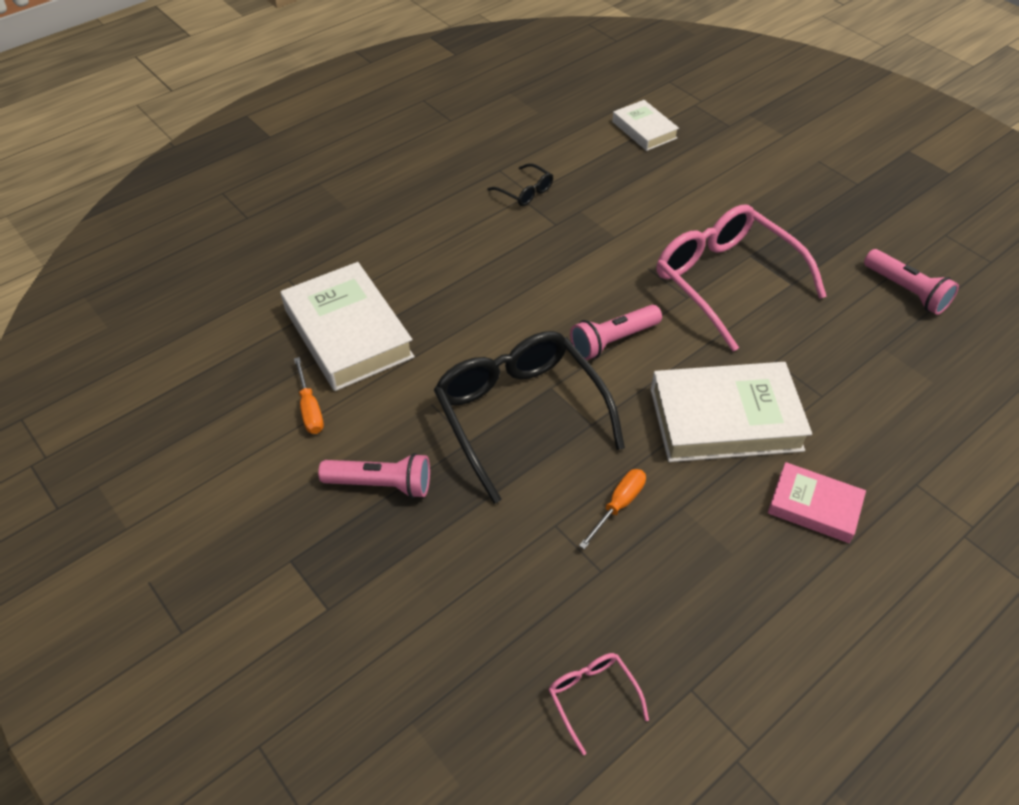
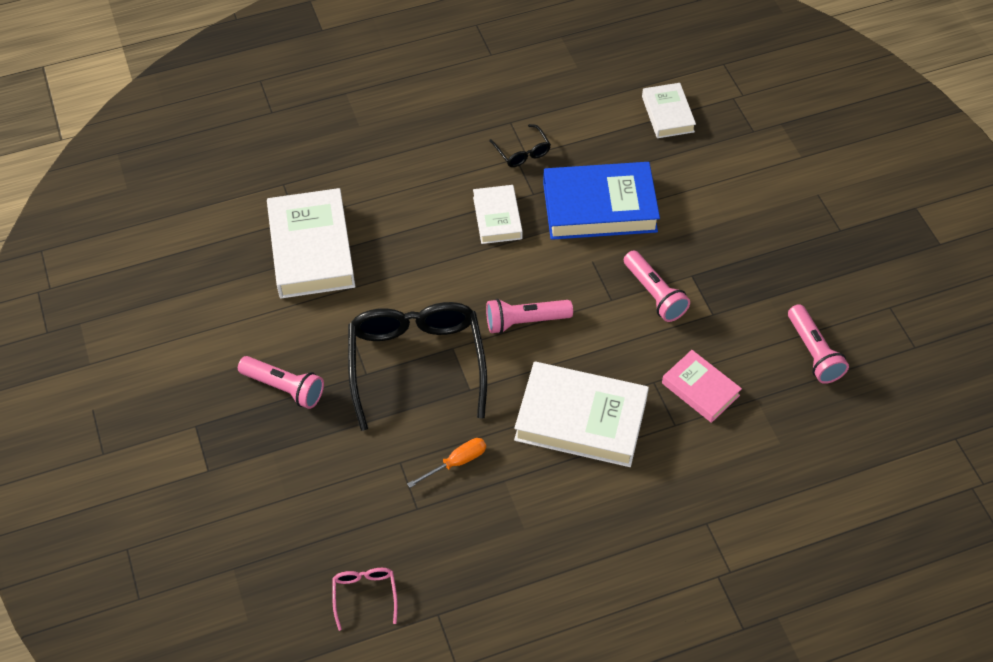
camera: 20 degrees right, 5 degrees up
(310, 409) = (255, 308): orange screwdriver -> none
(531, 254) = (497, 218): none -> white book
(627, 219) = (599, 207): none -> blue book
(725, 281) = (654, 294): pink glasses -> pink flashlight
(814, 506) = (610, 514): pink book -> pink book (700, 389)

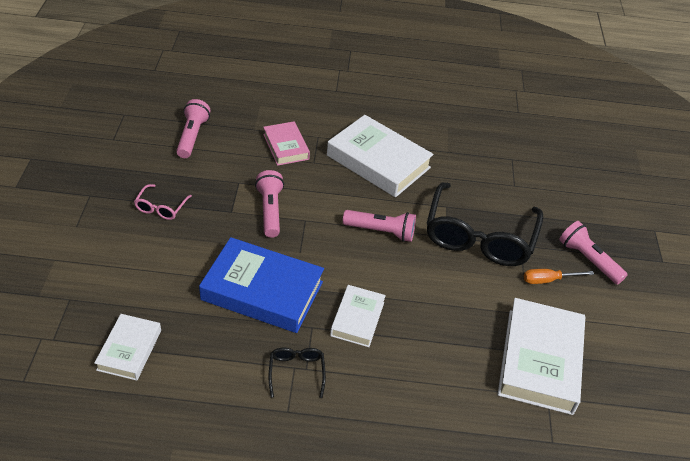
camera: 160 degrees left, 10 degrees down
(365, 595) = (559, 133): pink glasses -> pink glasses (161, 207)
(456, 462) = (475, 171): orange screwdriver -> orange screwdriver (548, 280)

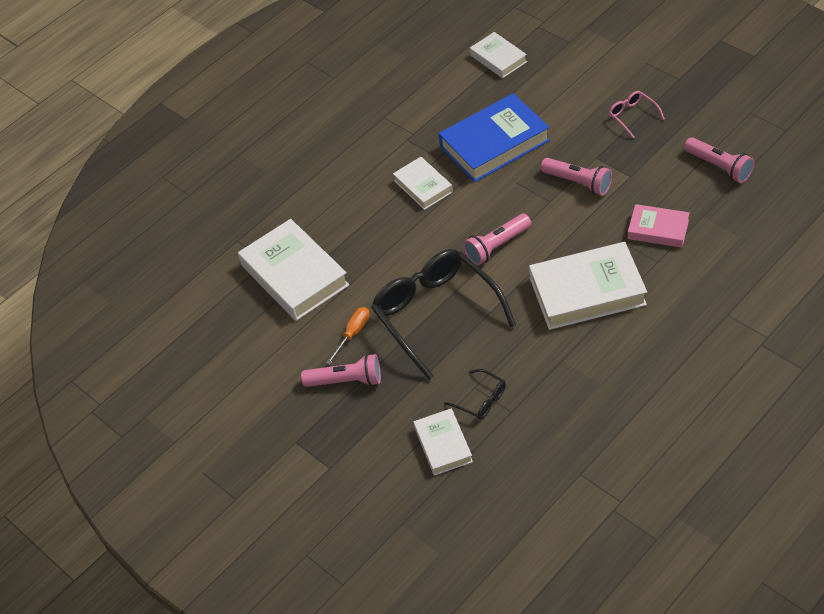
camera: 140 degrees right, 5 degrees up
(296, 372) = (408, 133): black glasses -> black glasses (481, 400)
(571, 180) = (443, 445): none -> white book

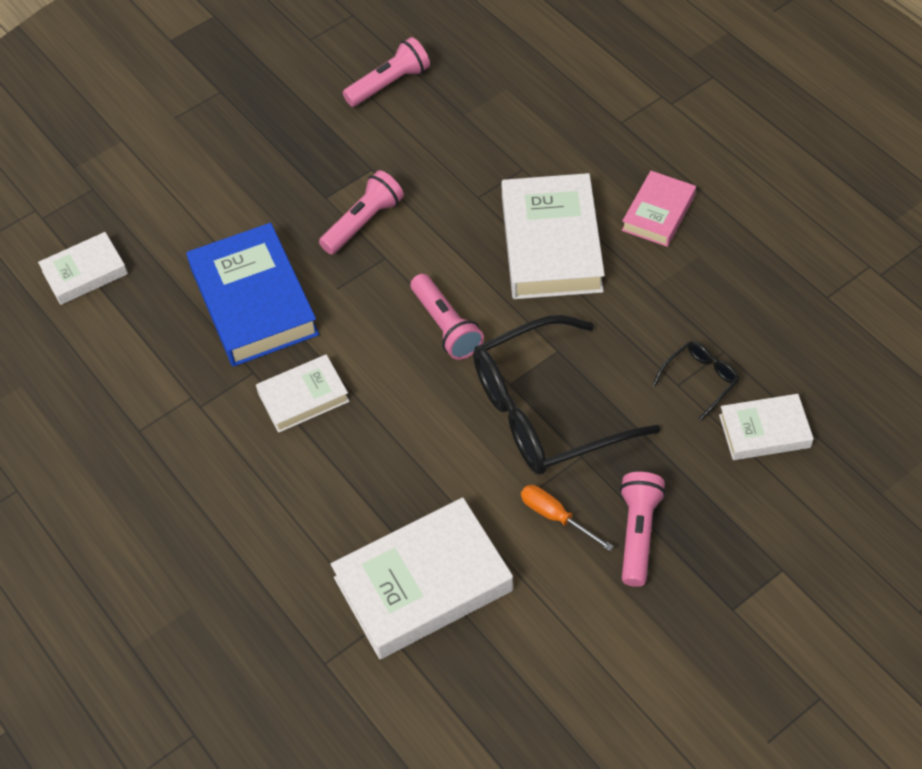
camera: 85 degrees left, 5 degrees up
(632, 116) = (267, 148): pink glasses -> none
(658, 229) = (471, 158): pink book -> pink book (658, 213)

